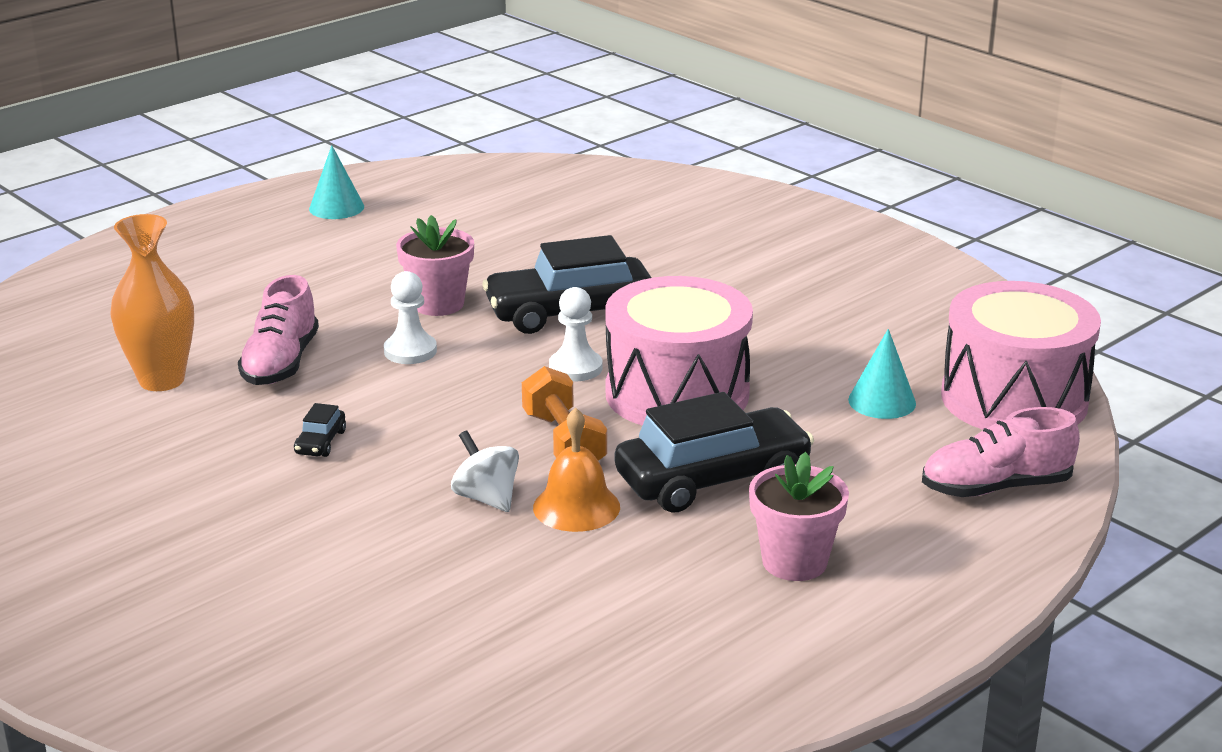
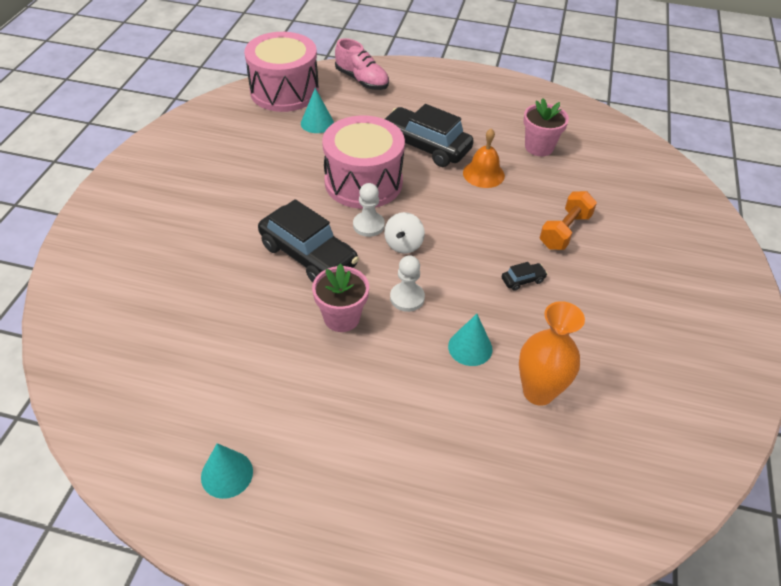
camera: 125 degrees left, 20 degrees up
(281, 363) = (470, 347): pink shoe -> turquoise cone
(486, 498) = (505, 201): white spinning top -> white spinning top (403, 244)
(563, 442) = (439, 199): orange dumbbell -> orange dumbbell (565, 231)
(794, 562) = (460, 109): pink flower pot -> pink flower pot (539, 147)

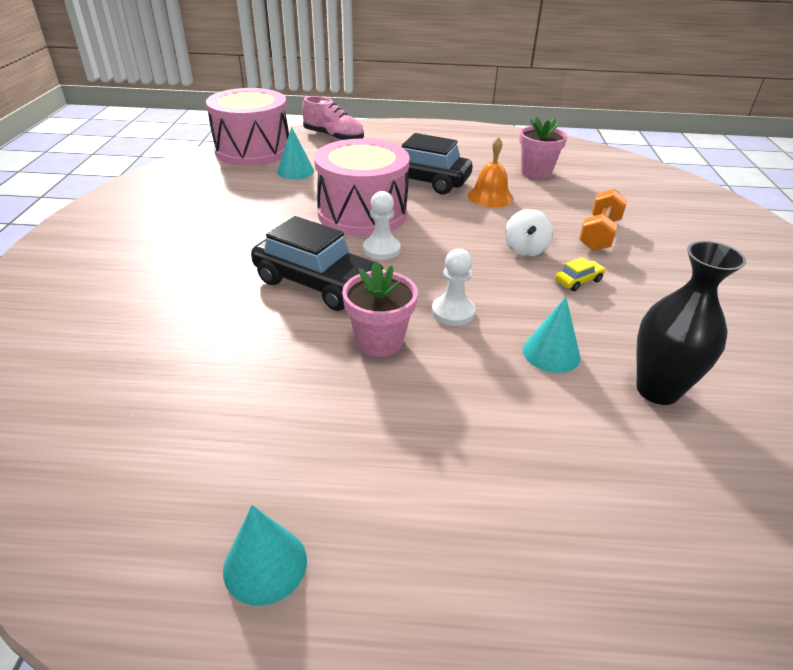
camera: 10 degrees left, 10 degrees down
(403, 244) = (428, 262): white spinning top -> white spinning top (525, 249)
(523, 280) = (578, 281): black car -> yellow car
(538, 392) = (657, 390): orange vase -> black vase

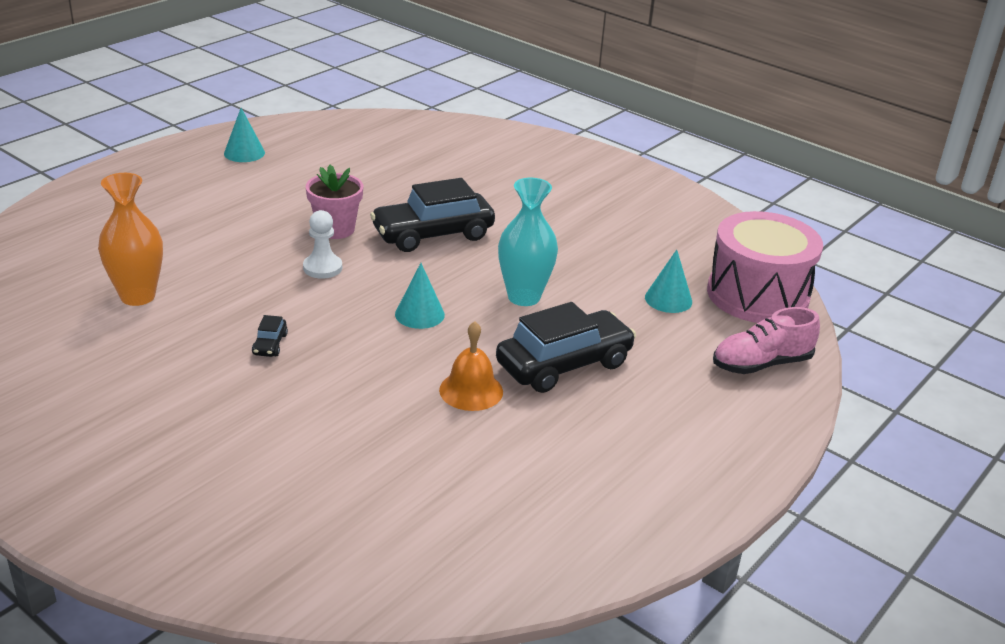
camera: 125 degrees right, 5 degrees down
(362, 213) = (524, 297): pink drum -> turquoise vase
(381, 249) = (446, 278): white pawn -> none
(525, 249) = (349, 348): white spinning top -> none
(536, 172) = (492, 468): pink flower pot -> none
(551, 353) = (227, 280): turquoise cone -> turquoise cone (419, 314)
(578, 281) = (270, 344): yellow car -> black car
(599, 234) = (309, 410): orange dumbbell -> none
(657, 390) = (138, 296): black vase -> orange vase

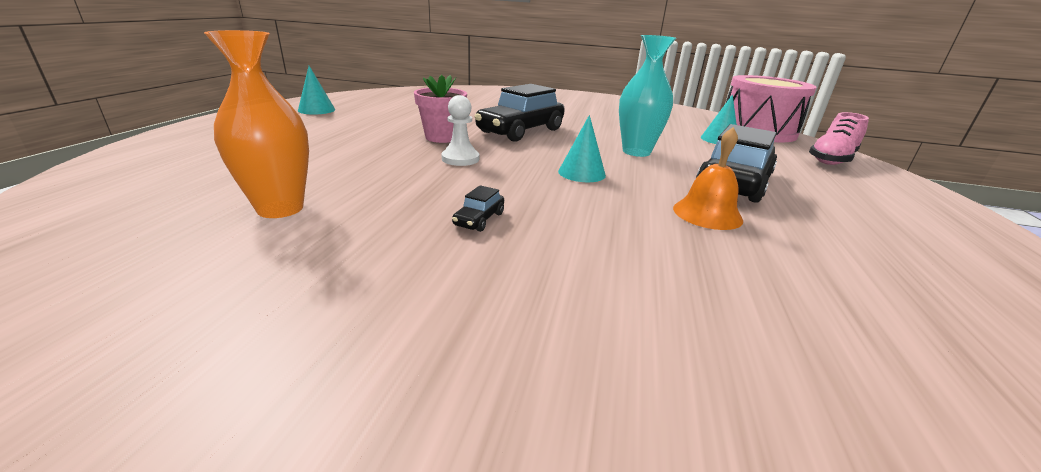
camera: 25 degrees left, 5 degrees down
(270, 344) = (479, 219): black car -> black car turned 45 degrees clockwise

